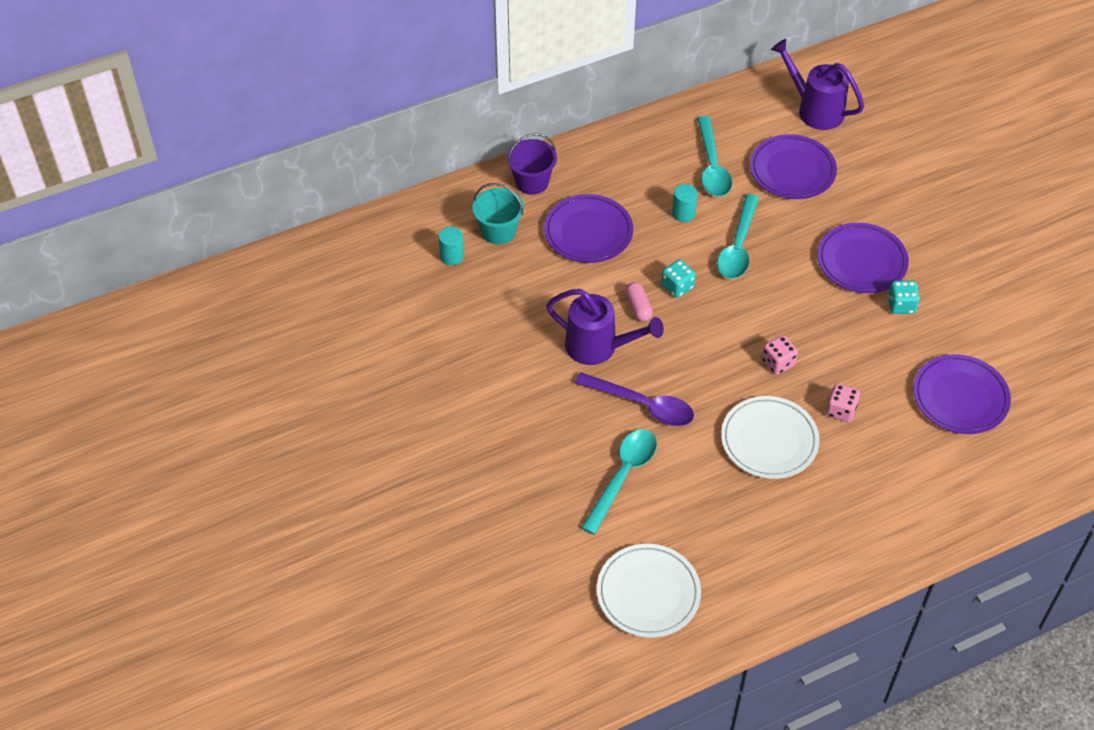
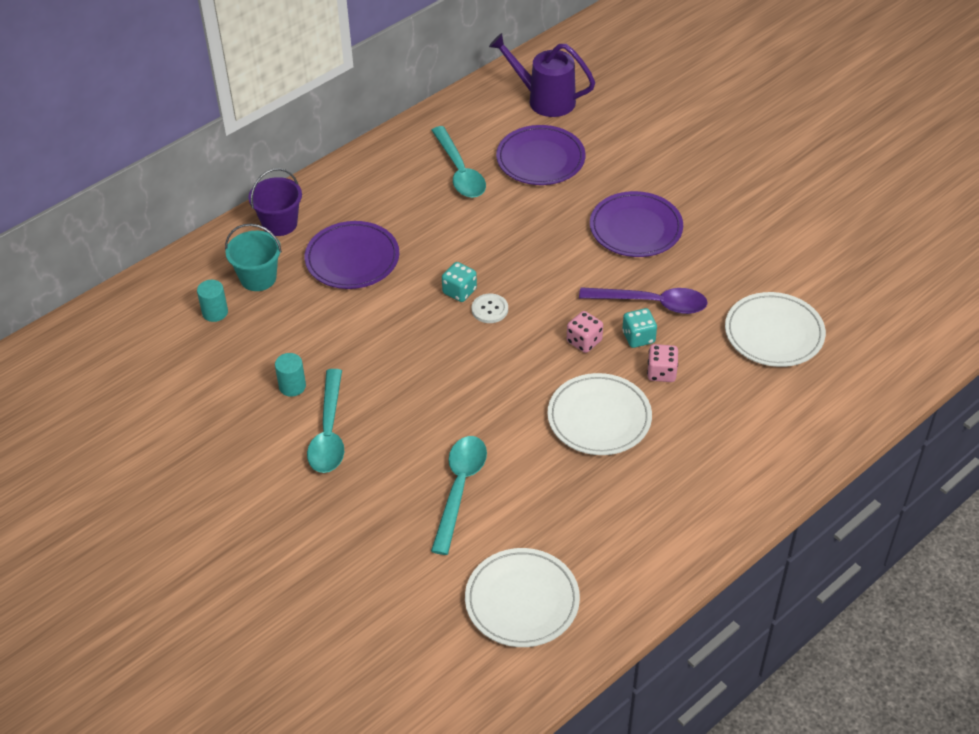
camera: 15 degrees left, 5 degrees down
(598, 347) = (396, 367): purple watering can -> none
(638, 307) = (425, 319): pink capsule -> none
(642, 405) = (458, 413): purple spoon -> purple spoon (652, 303)
(683, 213) = (444, 221): turquoise cylinder -> turquoise cylinder (292, 386)
(700, 311) = (489, 309): none -> white button
(738, 246) = (509, 240): turquoise spoon -> turquoise spoon (329, 432)
(901, 305) = (687, 260): turquoise dice -> turquoise dice (638, 337)
(960, 397) = (774, 333): purple plate -> white plate

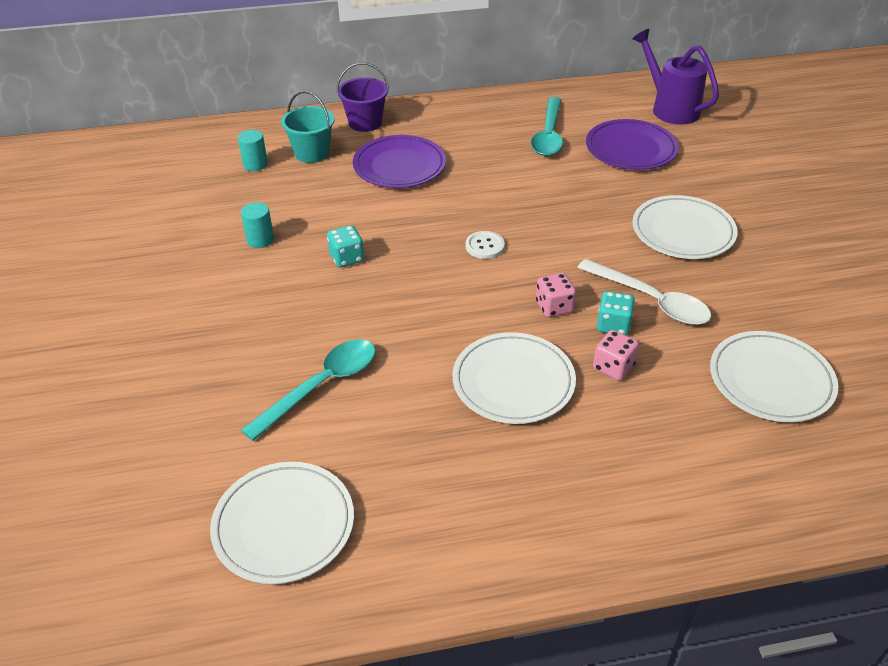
camera: 30 degrees right, 5 degrees down
(329, 432) = (254, 287): turquoise spoon -> none
(459, 291) = (469, 222): turquoise dice -> turquoise dice (346, 258)
(636, 228) = (683, 231): purple plate -> white plate
(652, 303) = (651, 300): purple spoon -> white spoon

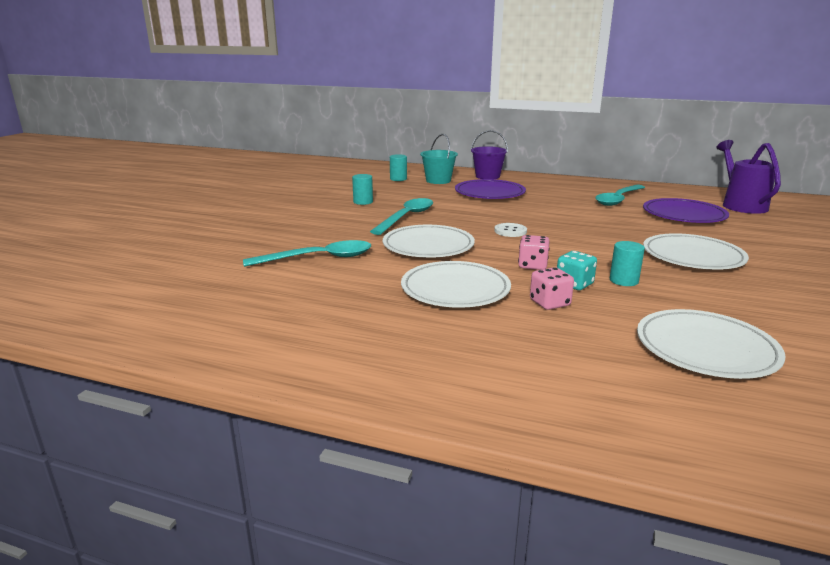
camera: 30 degrees right, 20 degrees down
(284, 525) = (209, 305): white plate -> white plate (428, 246)
(346, 258) = (406, 217): turquoise dice -> turquoise spoon
(651, 300) = (623, 281): white spoon -> turquoise cylinder

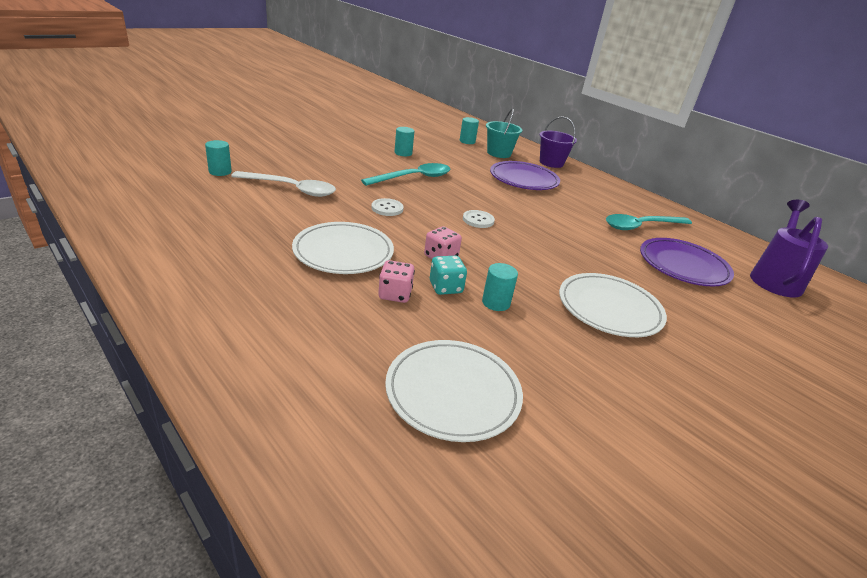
camera: 25 degrees right, 10 degrees up
(220, 267) = (220, 172): none -> turquoise cylinder
(318, 258) = (291, 189): turquoise spoon -> white spoon
(428, 246) = (387, 208): white plate -> white button

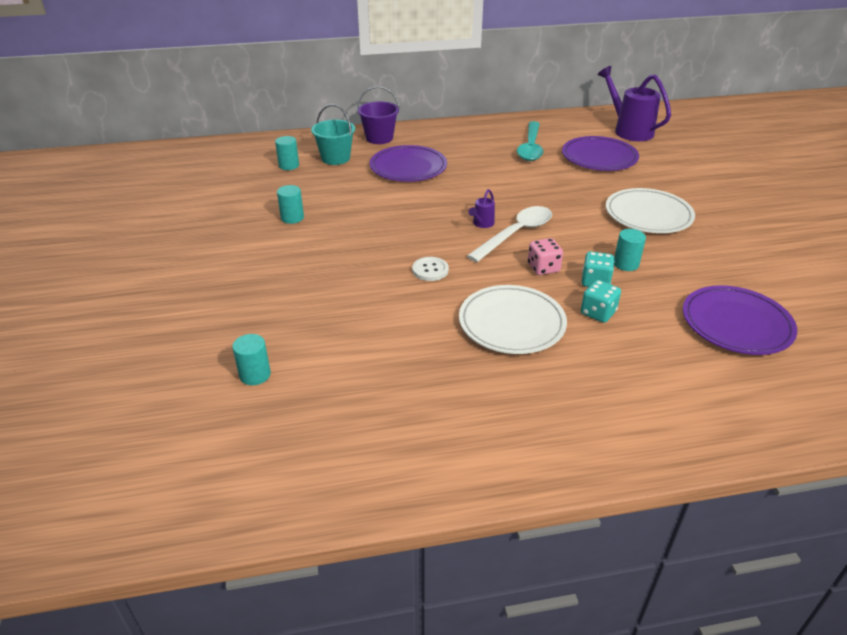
camera: 55 degrees left, 5 degrees up
(291, 189) = (344, 325): white spoon -> white spoon (516, 234)
(395, 294) = (598, 313): pink dice -> turquoise dice
(413, 178) = (365, 231): turquoise spoon -> none
(453, 392) = (736, 324): white plate -> purple plate
(478, 220) = (482, 224): white button -> purple watering can

